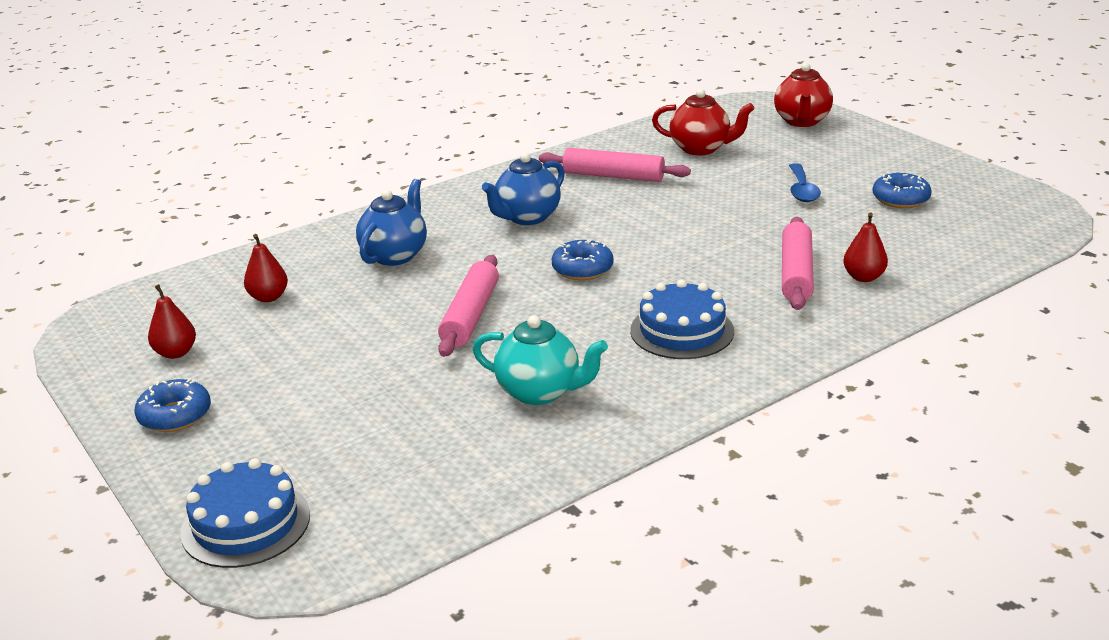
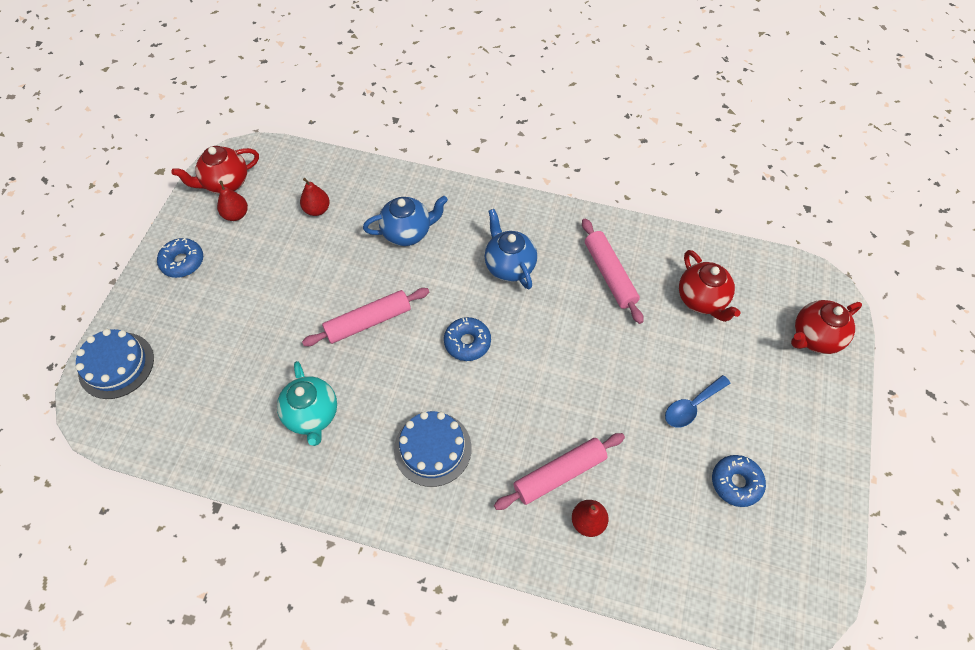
camera: 50 degrees right, 30 degrees up
(115, 345) = (226, 183): none -> red teapot
(527, 217) = (509, 266): blue teapot -> blue teapot turned 60 degrees clockwise

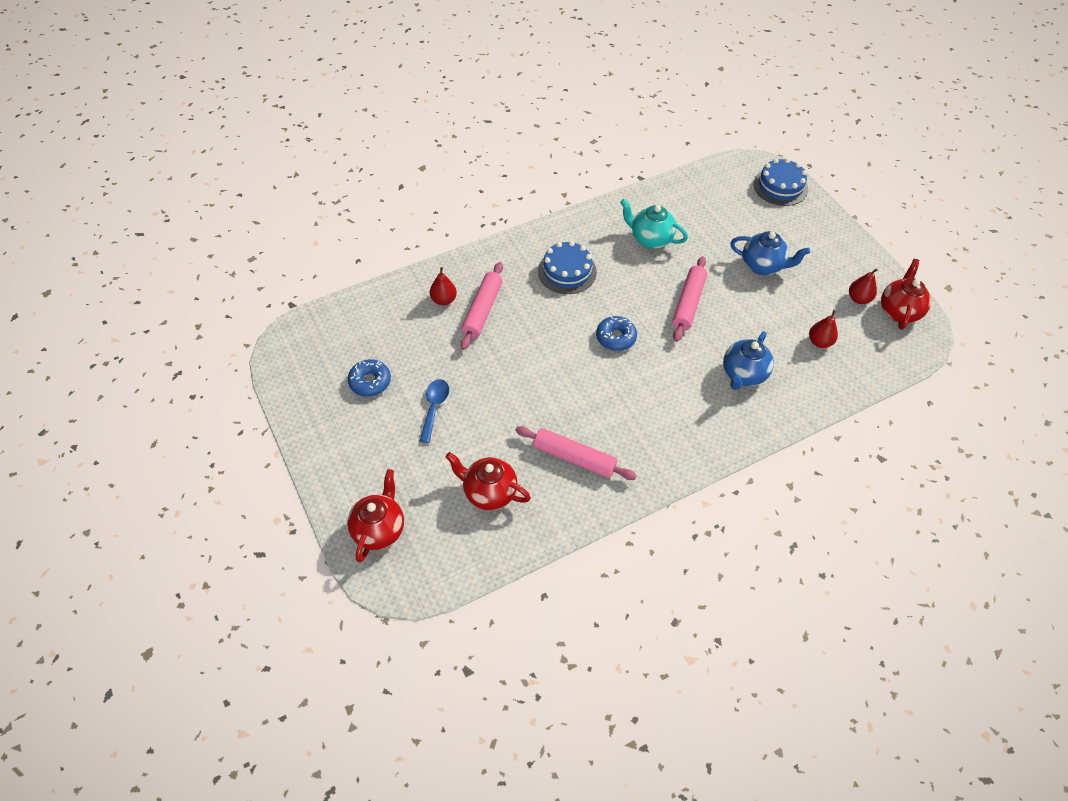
camera: 135 degrees right, 5 degrees down
(182, 262) = (838, 251): blue donut -> none
(509, 266) = (649, 407): blue teapot -> blue teapot (762, 266)

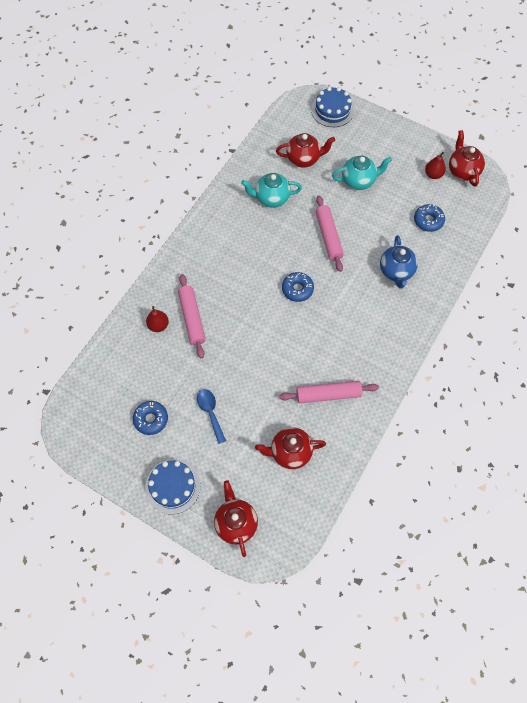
camera: 30 degrees left, 10 degrees up
(567, 271) = (230, 255): blue cake -> blue cake (173, 486)
(713, 218) = (304, 159): none -> red teapot
(762, 266) = (359, 181): blue teapot -> turquoise teapot
(819, 342) = (428, 221): red pear -> blue donut

